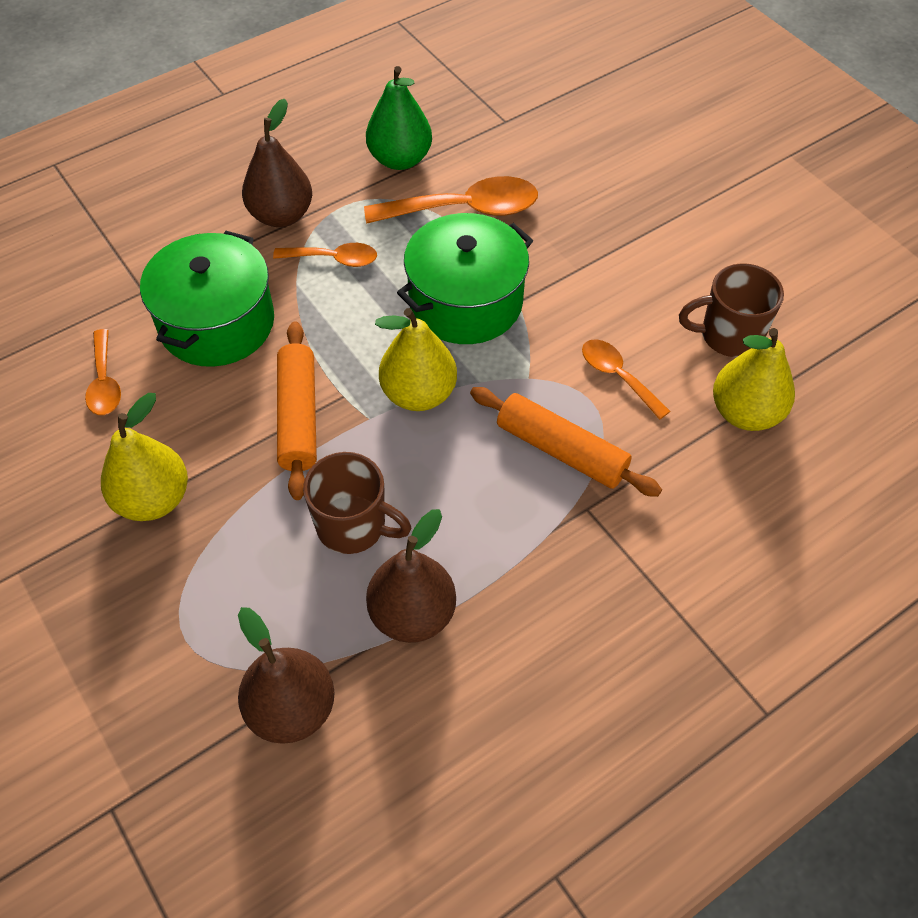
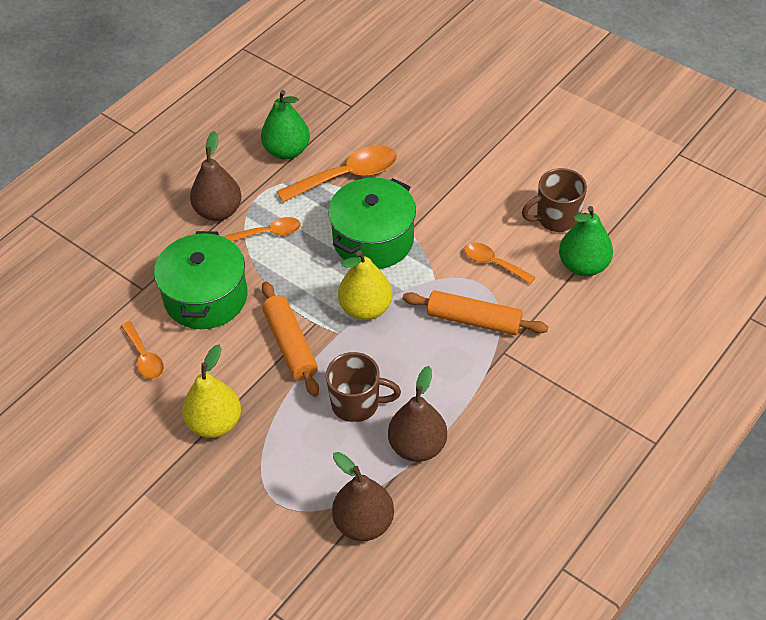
camera: 15 degrees left, 5 degrees down
(745, 413) = (583, 266): yellow pear -> green pear

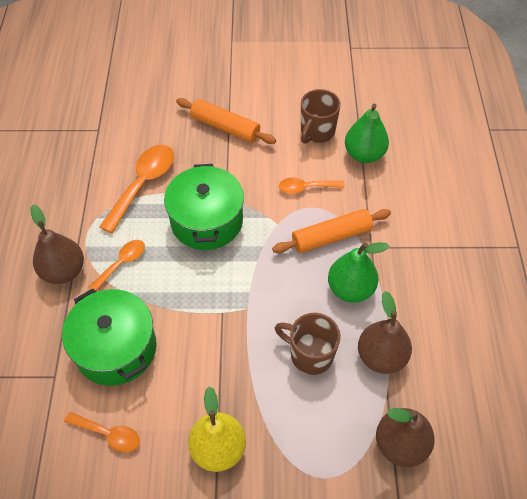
camera: 40 degrees left, 5 degrees up
(287, 151) = (78, 191): green pear -> green pear (350, 289)
(290, 345) = (219, 342): orange rolling pin -> orange rolling pin (225, 127)
(357, 404) = (310, 354): brown mug -> brown mug turned 120 degrees counterclockwise
(366, 309) = (249, 277): yellow pear -> none

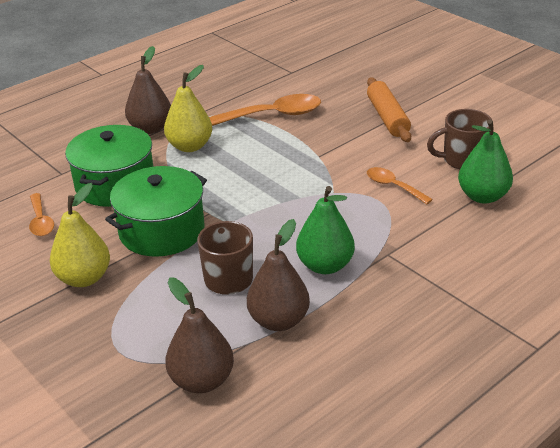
camera: 50 degrees right, 20 degrees down
(121, 264) = (190, 146): orange spoon -> yellow pear
(206, 221) = (283, 159): green pot -> green pot (161, 230)
(331, 237) = (364, 226): orange rolling pin -> none

